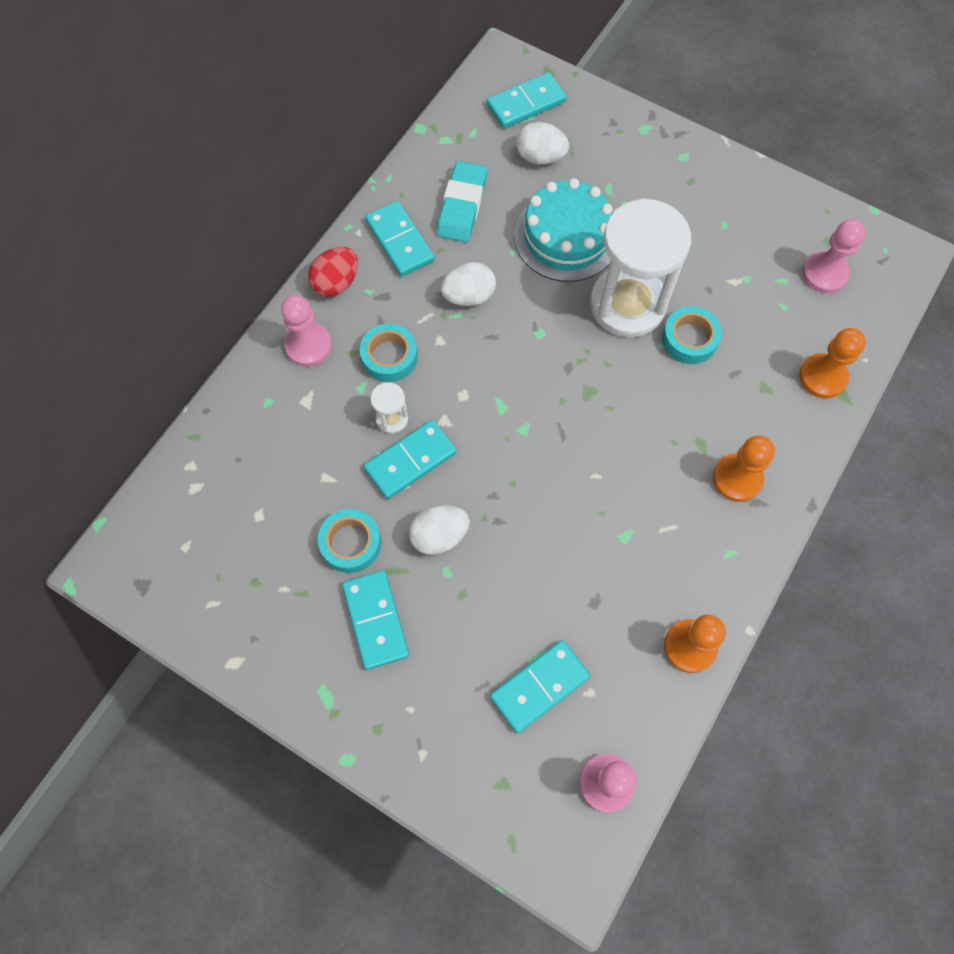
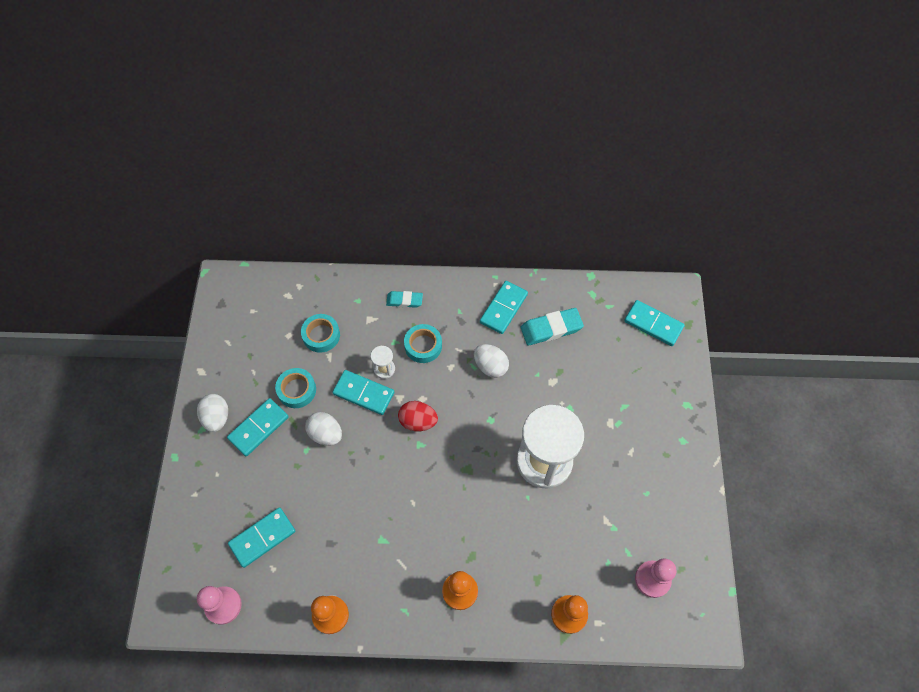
camera: 60 degrees right, 5 degrees down
(308, 346) = (404, 300): pink pawn -> turquoise eraser
(336, 283) = (453, 291): red egg -> red egg (418, 421)
(539, 687) = (262, 538): turquoise domino -> turquoise domino turned 60 degrees counterclockwise
(540, 157) = (618, 354): white egg -> white egg (217, 418)
(566, 236) = (570, 399): turquoise cake -> none
(689, 339) = (543, 512): turquoise tape -> turquoise tape (321, 335)

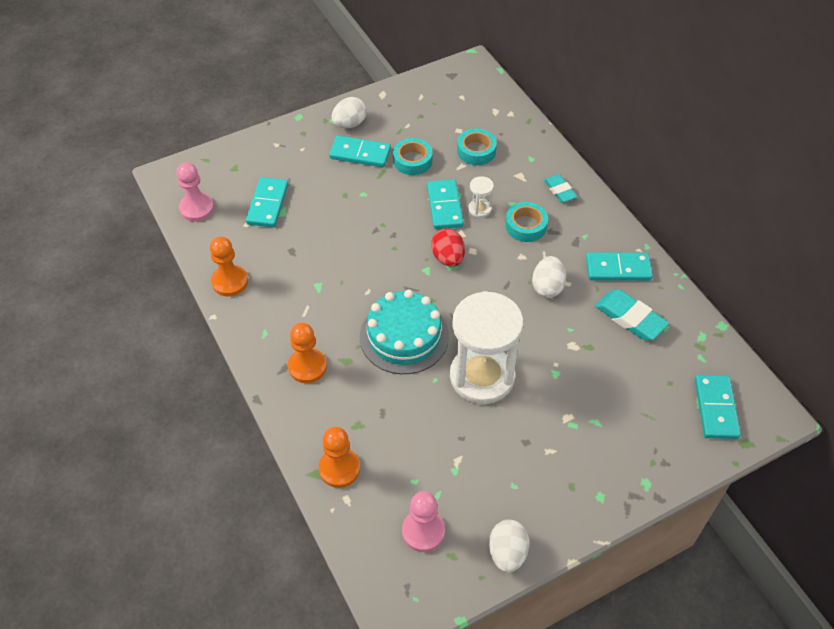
camera: 60 degrees right, 10 degrees down
(262, 538) = (267, 204): turquoise domino -> turquoise domino turned 75 degrees clockwise
(326, 434) = (387, 199): white egg -> white egg (507, 553)
(474, 498) = (404, 336): none -> turquoise cake

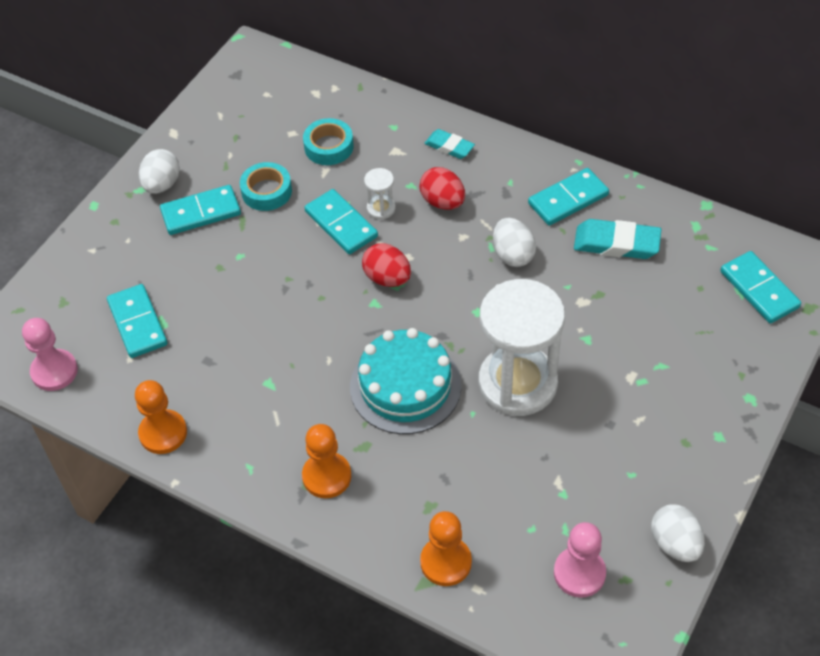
camera: 30 degrees left, 0 degrees up
(525, 226) = (442, 202): turquoise tape -> red egg

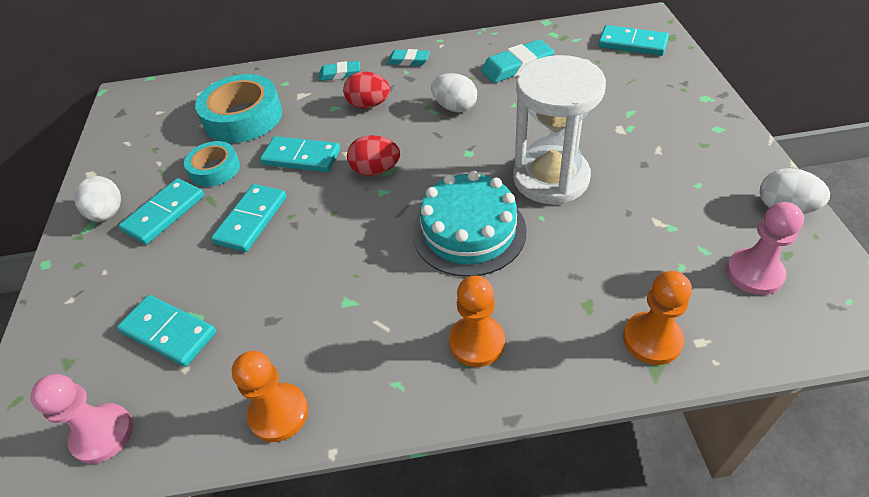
camera: 35 degrees left, 5 degrees down
(329, 147) = (243, 117): turquoise tape -> turquoise tape, size x1.70
(381, 208) = (324, 132): white hourglass -> none
(524, 170) = (408, 61): none -> turquoise eraser
(568, 199) = (456, 61): turquoise domino -> turquoise domino (251, 220)

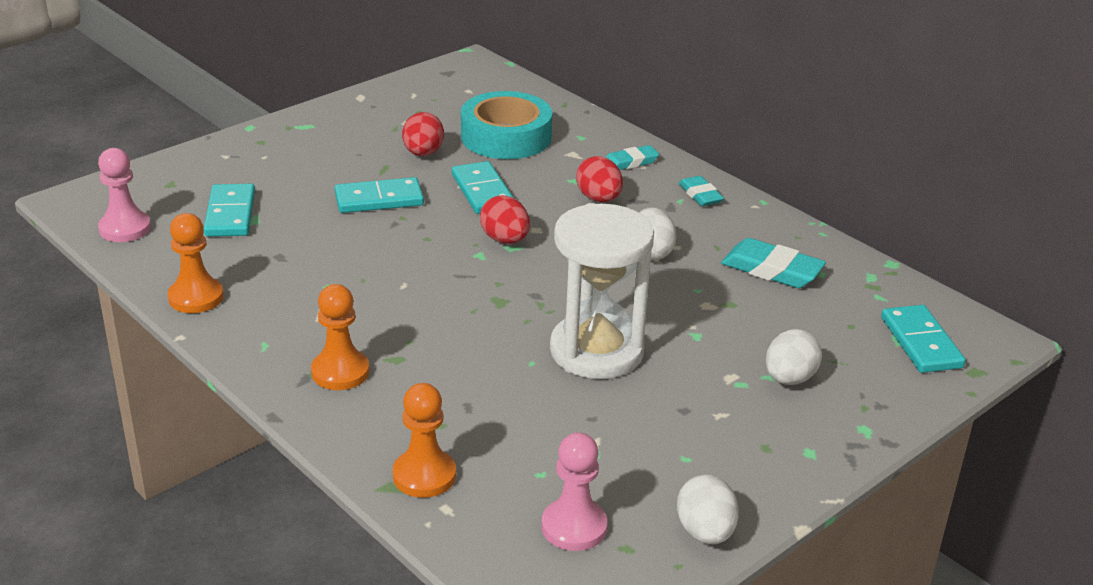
camera: 50 degrees right, 15 degrees down
(108, 213) = (324, 127): white egg -> white egg (789, 379)
(164, 213) = (348, 154): turquoise domino -> none
(215, 169) = (423, 153): turquoise tape -> red egg
(340, 74) = (630, 162): turquoise eraser -> turquoise eraser turned 75 degrees counterclockwise
(469, 231) = (471, 323): turquoise cake -> none

